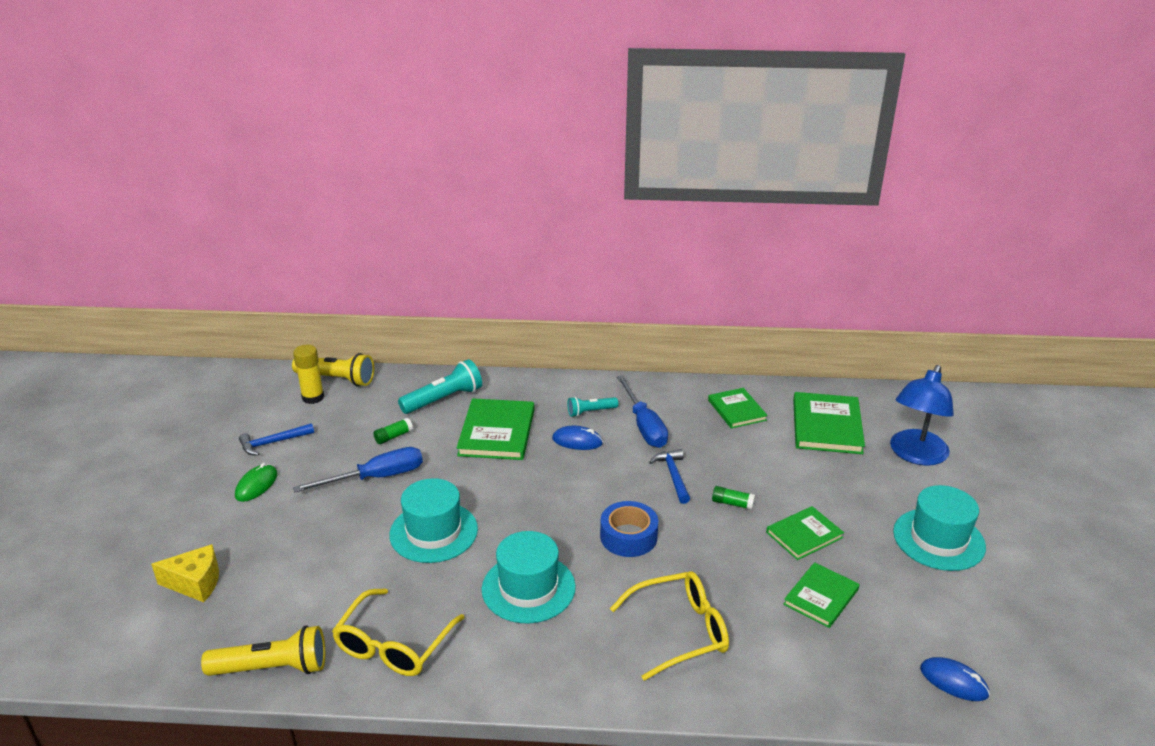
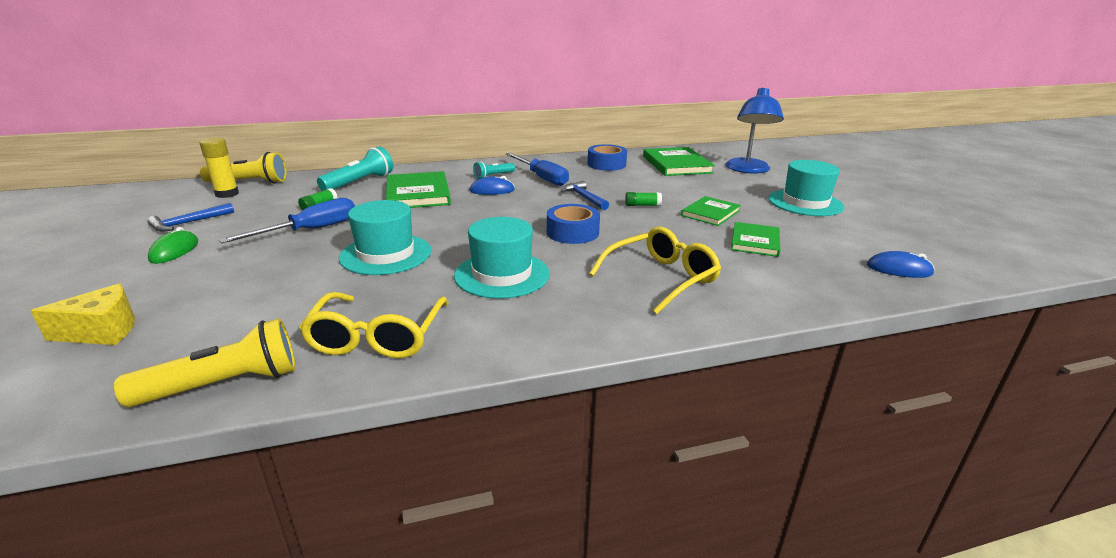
camera: 20 degrees left, 5 degrees down
(737, 410) = (606, 164): green book -> blue tape

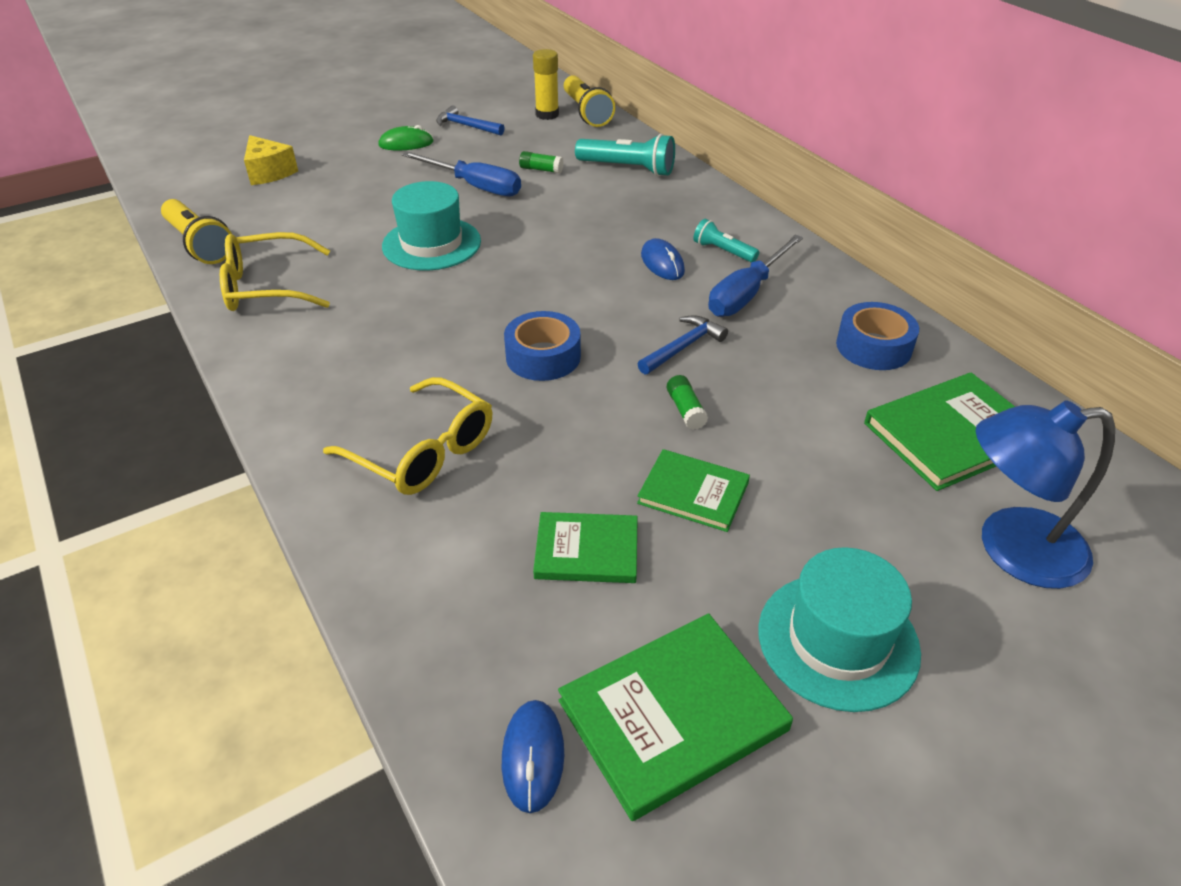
camera: 75 degrees right, 15 degrees up
(418, 193) = (615, 214): green book -> green book (672, 715)
(502, 274) = (403, 326): turquoise hat -> none

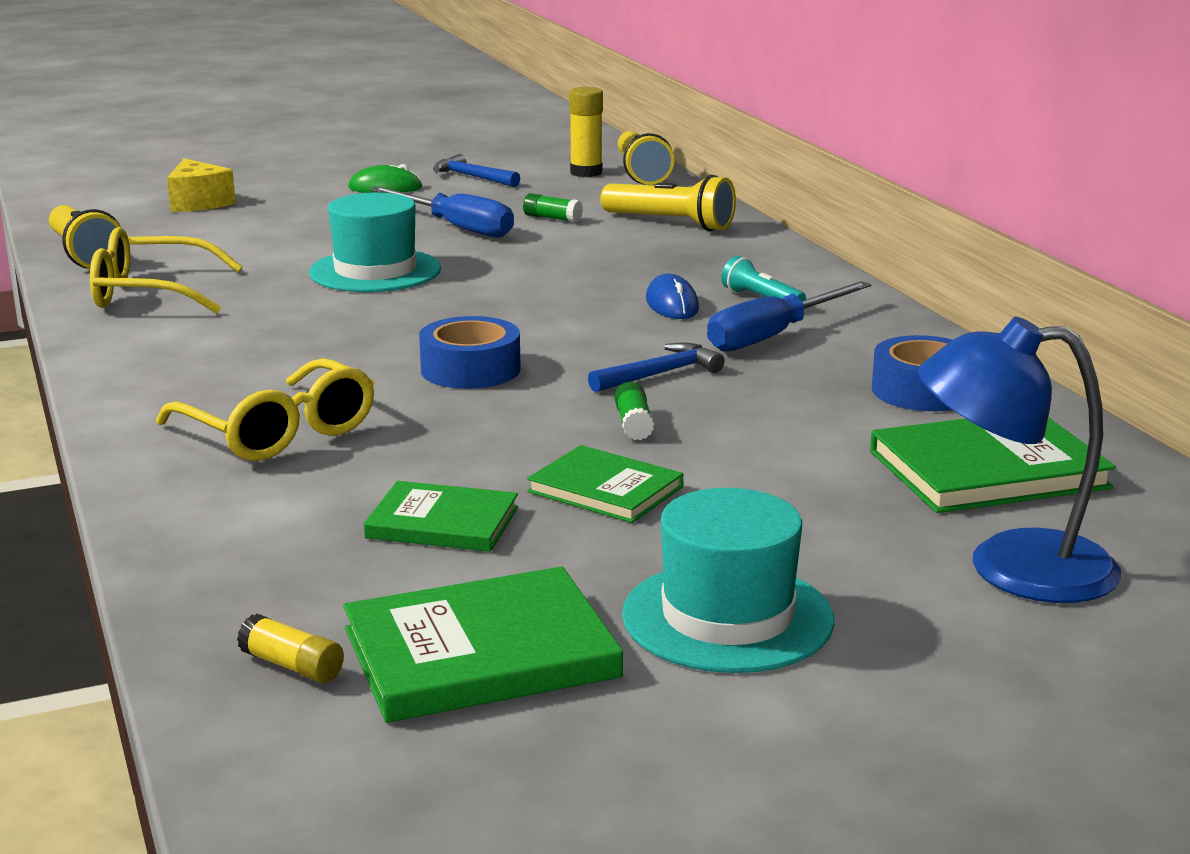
camera: 10 degrees right, 20 degrees down
(533, 756) = (292, 666): blue mouse -> yellow glue stick
(628, 169) = (671, 223): turquoise flashlight -> yellow flashlight

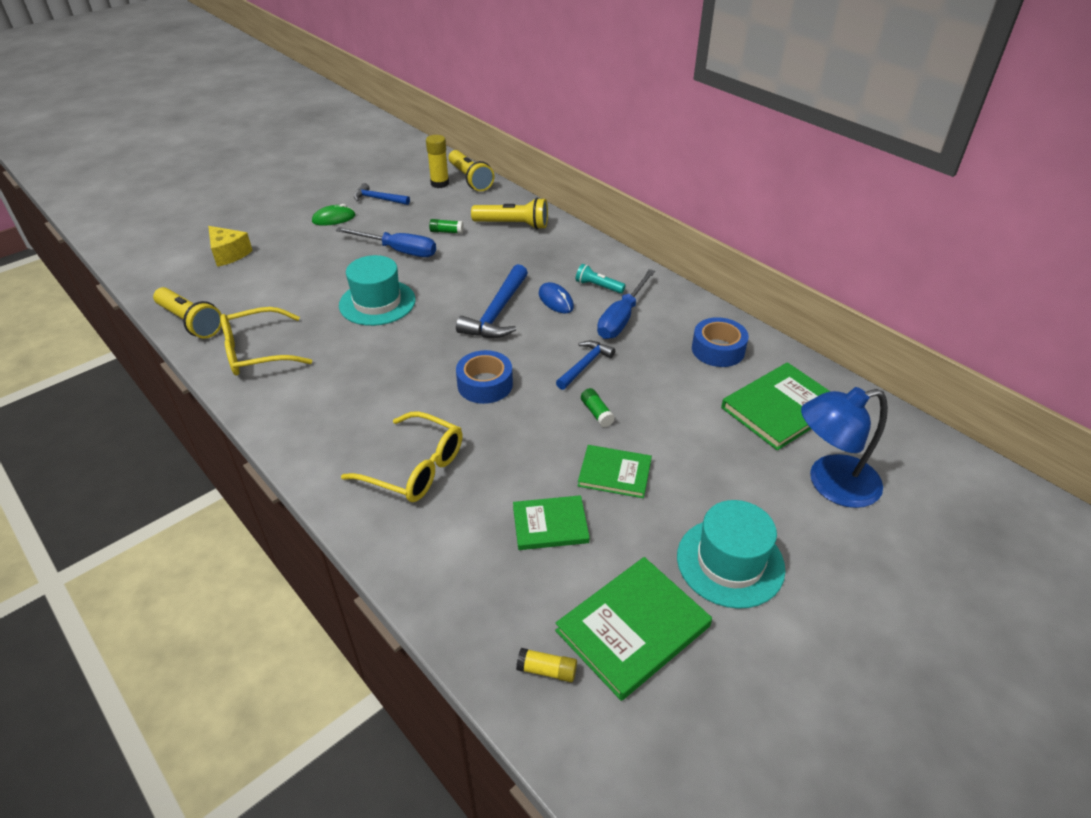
camera: 20 degrees left, 20 degrees up
(560, 304) = (497, 312): none -> blue hammer

